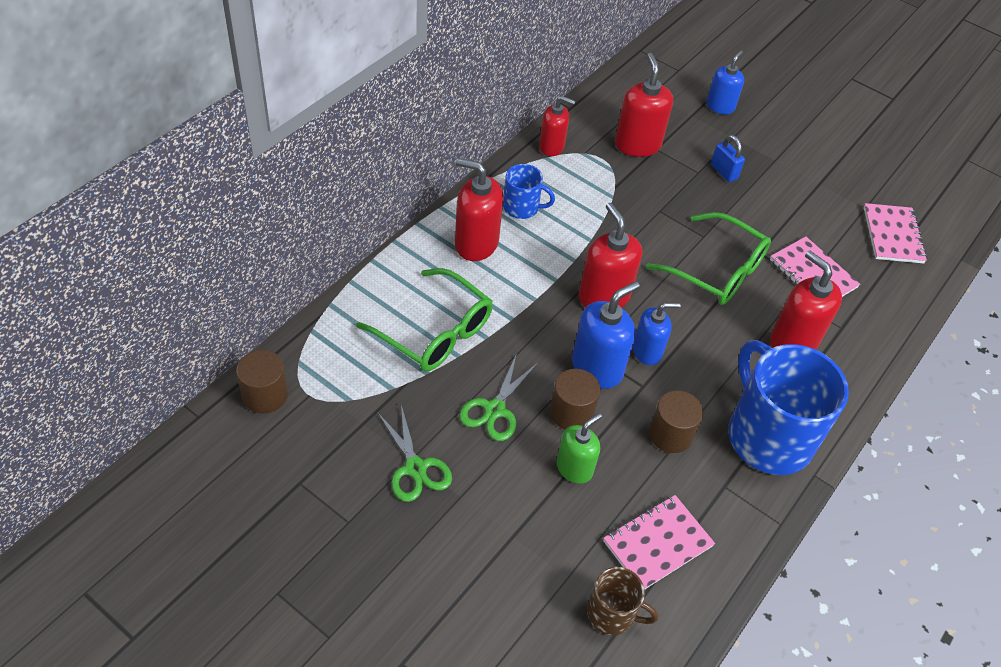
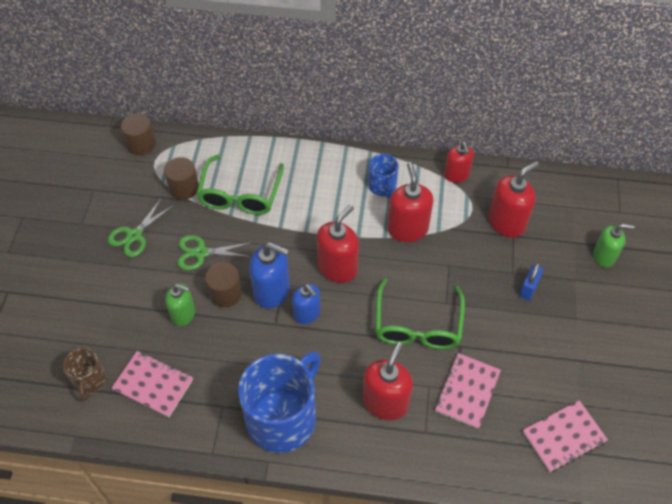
camera: 65 degrees right, 5 degrees up
(476, 243) = (329, 178): red soap dispenser -> red soap dispenser (407, 229)
(670, 434) = (245, 357): brown cylinder -> brown cylinder (184, 188)
(720, 106) = (604, 256): blue soap dispenser -> green soap dispenser

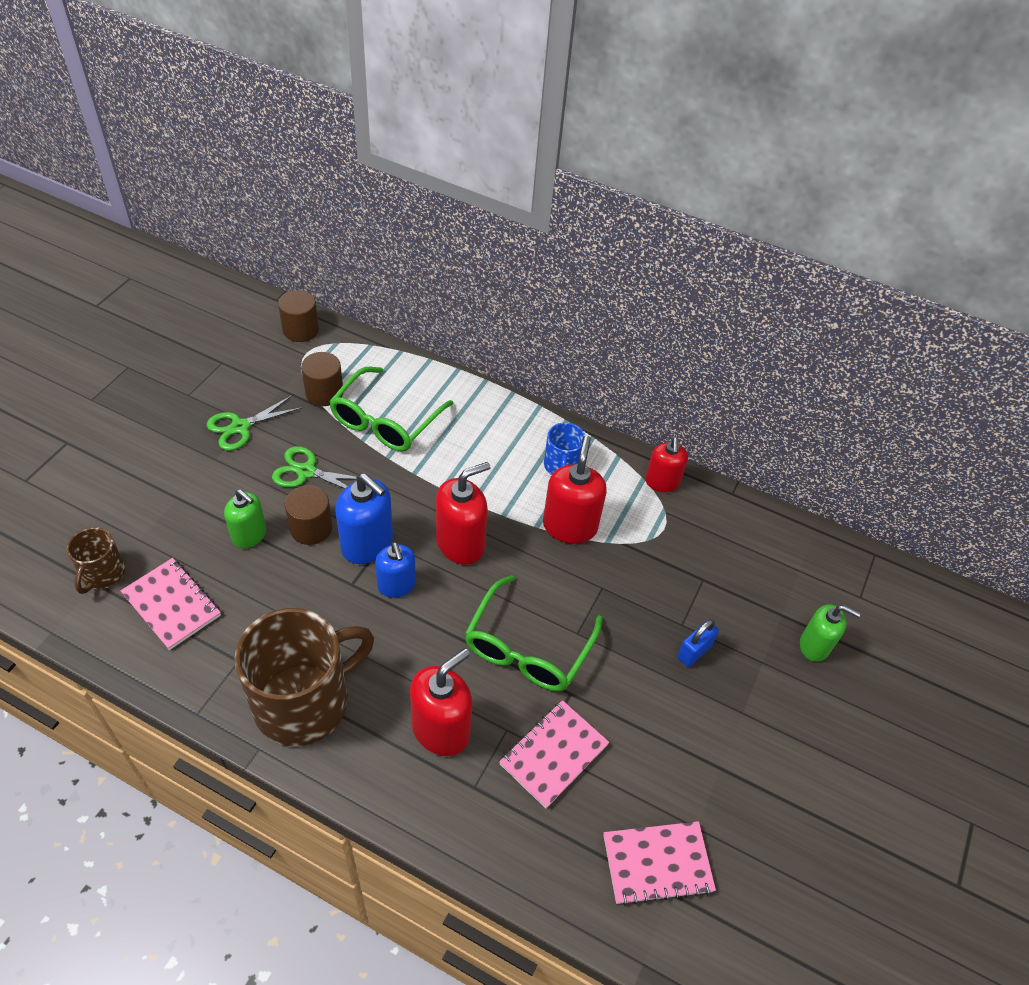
camera: 15 degrees right, 5 degrees down
(283, 417) = (304, 701): blue mug -> brown mug
(506, 222) = (701, 560): red soap dispenser -> none

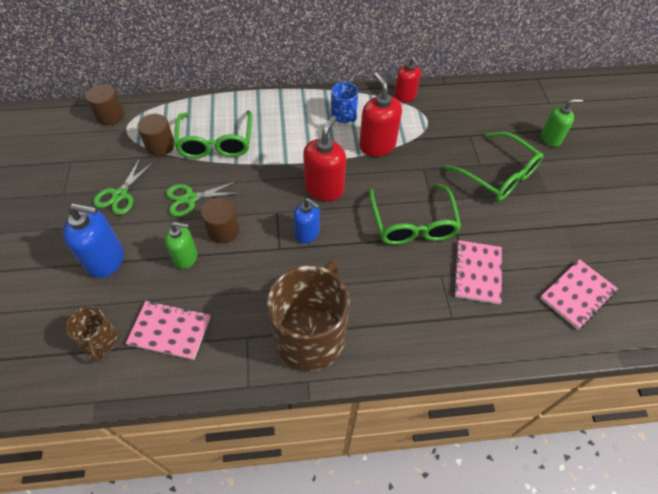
camera: 30 degrees left, 5 degrees up
(367, 544) = (268, 220): blue soap dispenser -> blue soap dispenser (106, 260)
(441, 729) = (405, 298): red soap dispenser -> none
(694, 652) = (498, 175): blue padlock -> green glasses

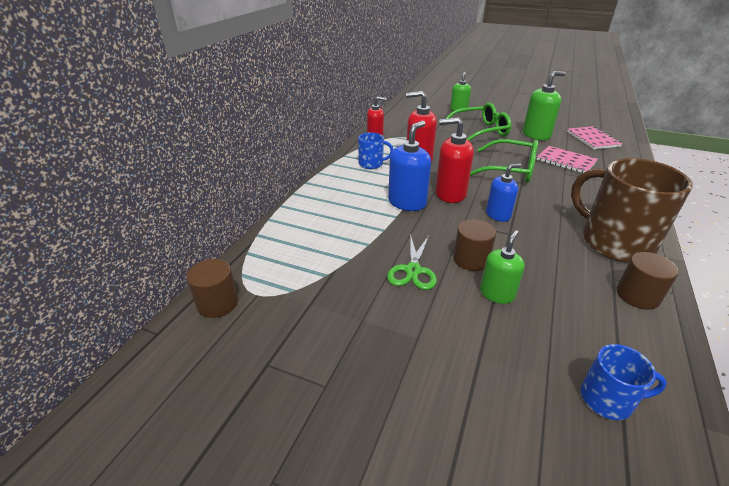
camera: 60 degrees left, 20 degrees down
(100, 341) = (608, 399): brown mug -> blue mug
(106, 260) = (473, 364): blue soap dispenser -> blue soap dispenser (407, 202)
(120, 195) = (369, 326): green scissors -> none
(160, 146) = (313, 273): brown cylinder -> brown cylinder (637, 295)
(170, 331) = (599, 331): pink notebook -> none
(216, 142) = (344, 234): green glasses -> none
(324, 188) = (450, 194): red soap dispenser -> red soap dispenser turned 45 degrees counterclockwise
(536, 231) = (536, 135): none -> green soap dispenser

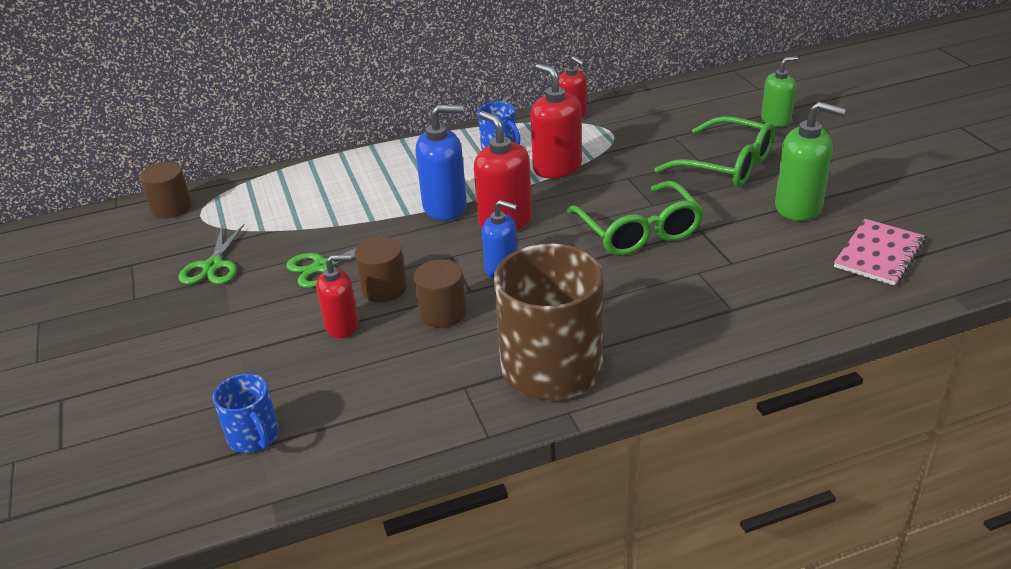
camera: 50 degrees right, 0 degrees up
(340, 319) = (213, 266): none -> green scissors
(497, 294) = (342, 326): green soap dispenser -> red soap dispenser
(566, 161) = (744, 260): pink notebook -> none
(637, 295) = (449, 412): brown cylinder -> brown cylinder (443, 313)

